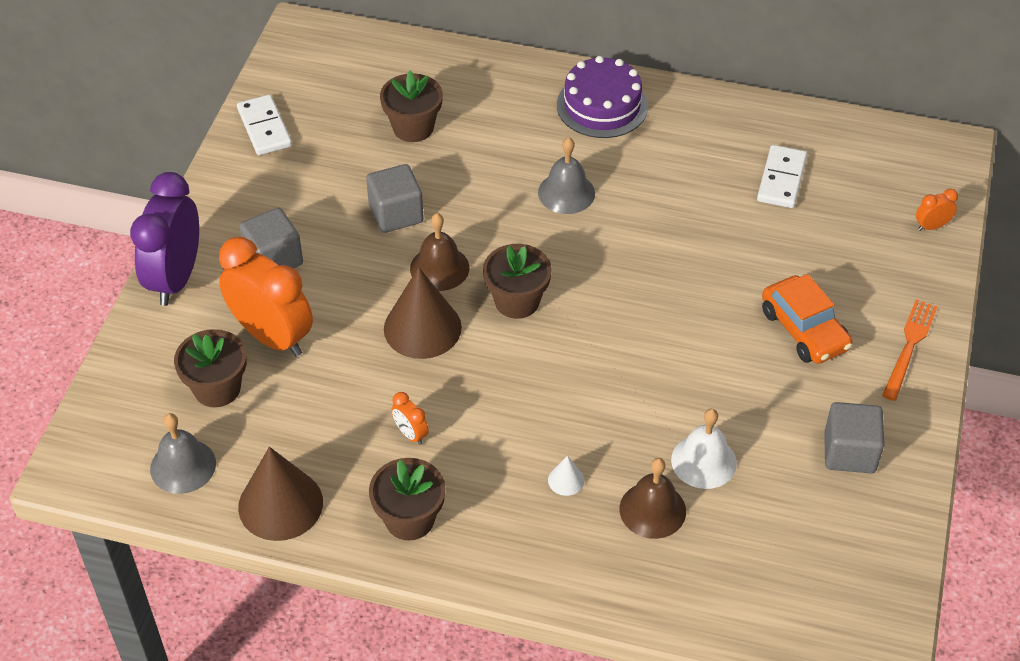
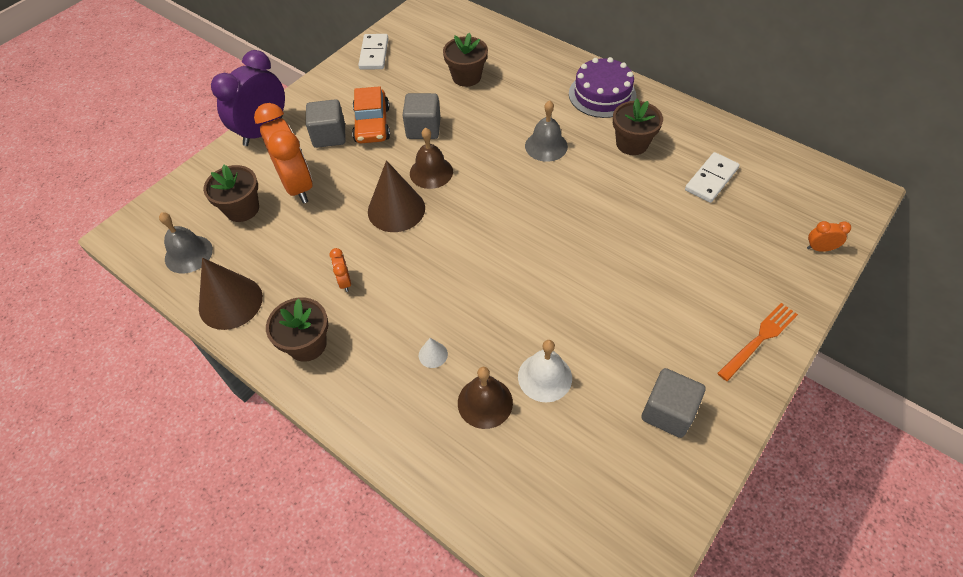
camera: 25 degrees right, 5 degrees up
(517, 301) = (470, 210): brown flower pot -> brown flower pot (632, 144)
(804, 330) = (676, 298): orange car -> orange car (372, 124)

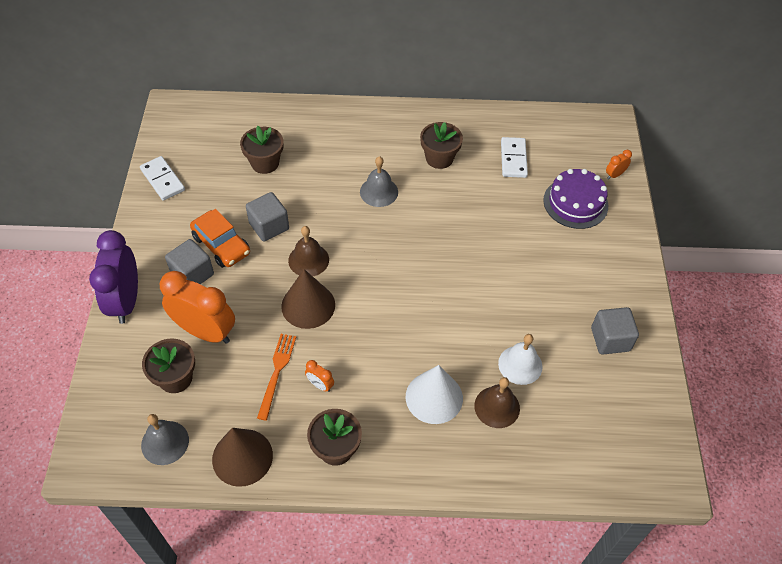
camera: 40 degrees left, 0 degrees up
(433, 354) = (434, 397): white cone -> white cone, size x2.29
(602, 94) = (385, 128): purple cake -> purple cake (575, 203)
(759, 339) = (625, 258): orange fork -> orange fork (277, 372)

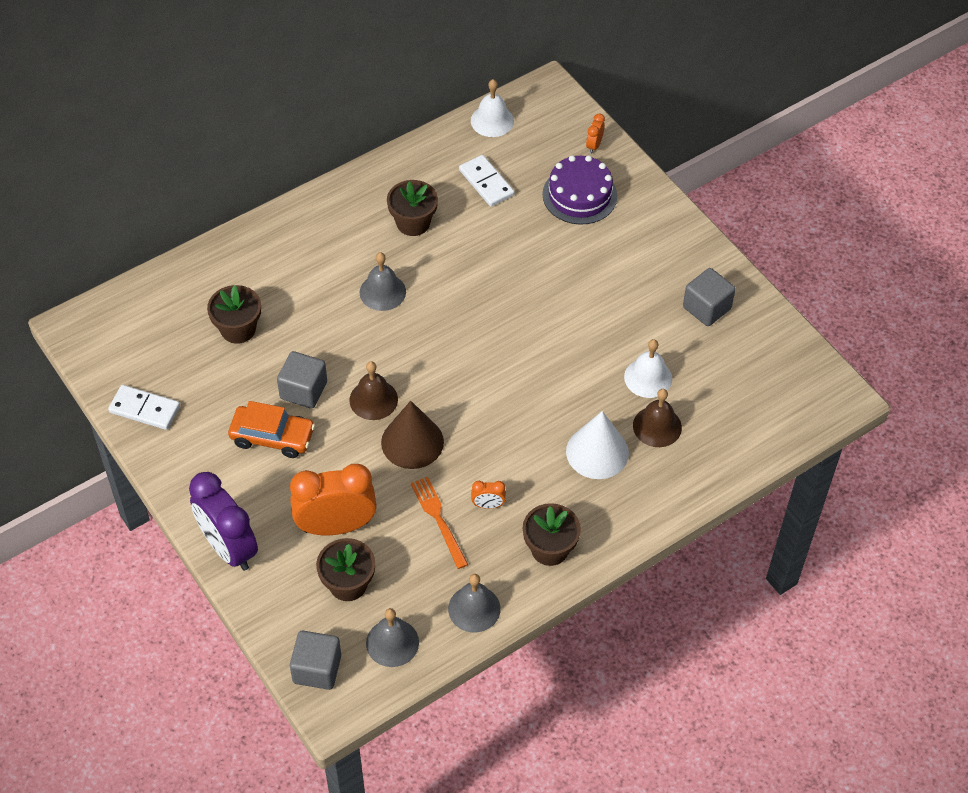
camera: 35 degrees left, 0 degrees up
(192, 274) = (270, 482): grey cube -> grey cube (317, 669)
(242, 457) = (474, 608): brown cone -> grey bell
(552, 121) = (492, 120): none -> white bell

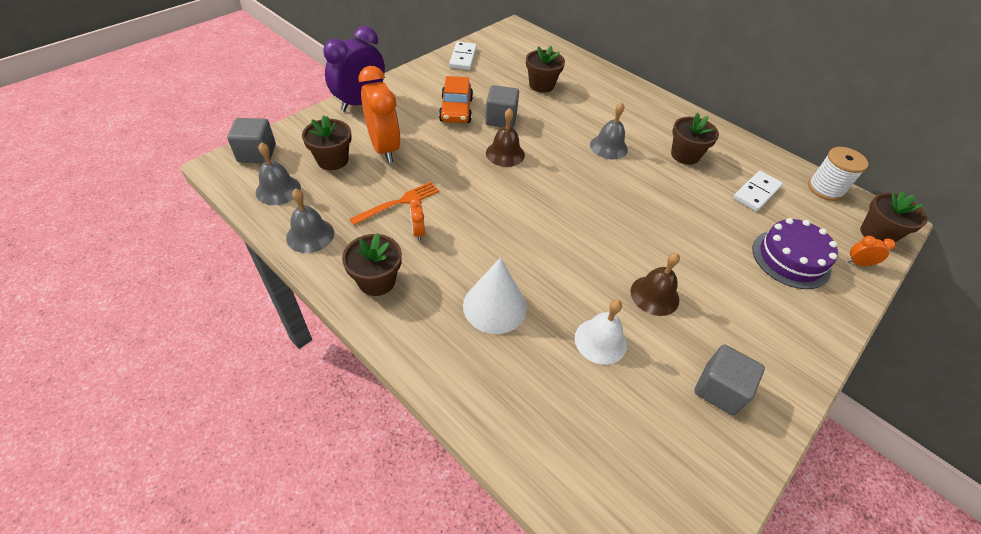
camera: 75 degrees right, 5 degrees down
(412, 442) = (471, 179): brown cone -> none
(492, 120) = (825, 189): white bell -> white spool
(561, 112) = (877, 234): none -> brown flower pot
(657, 426) = (541, 356): brown bell -> brown bell (654, 295)

